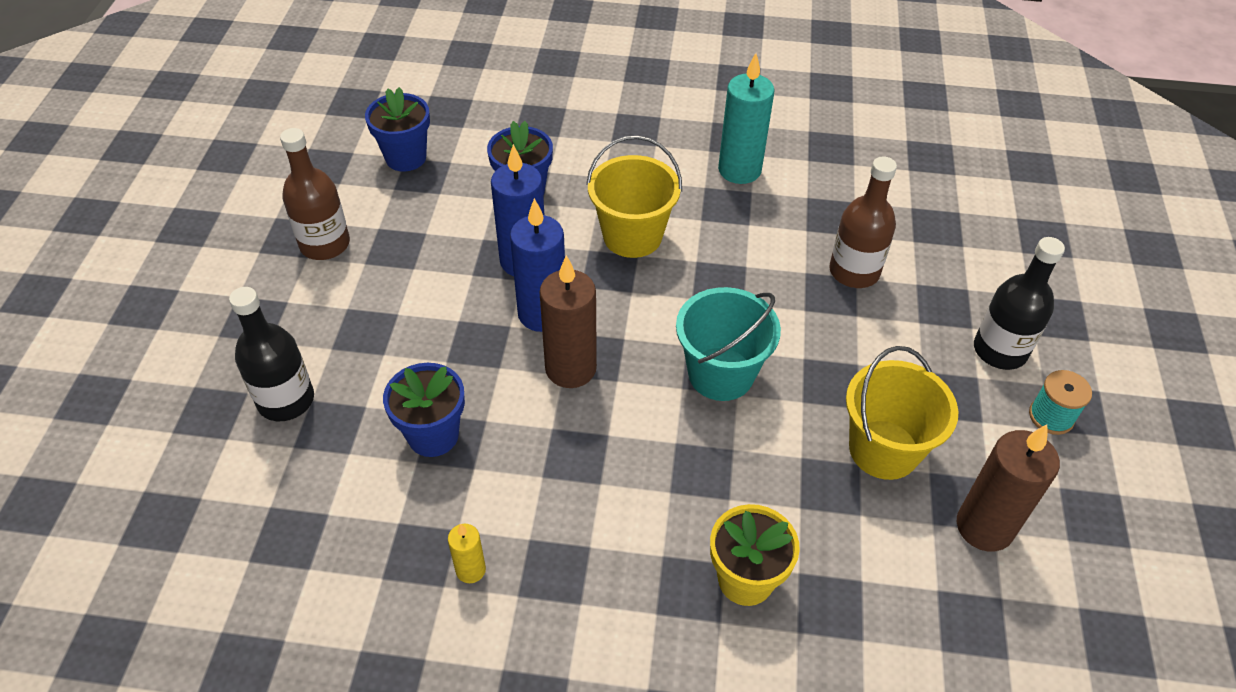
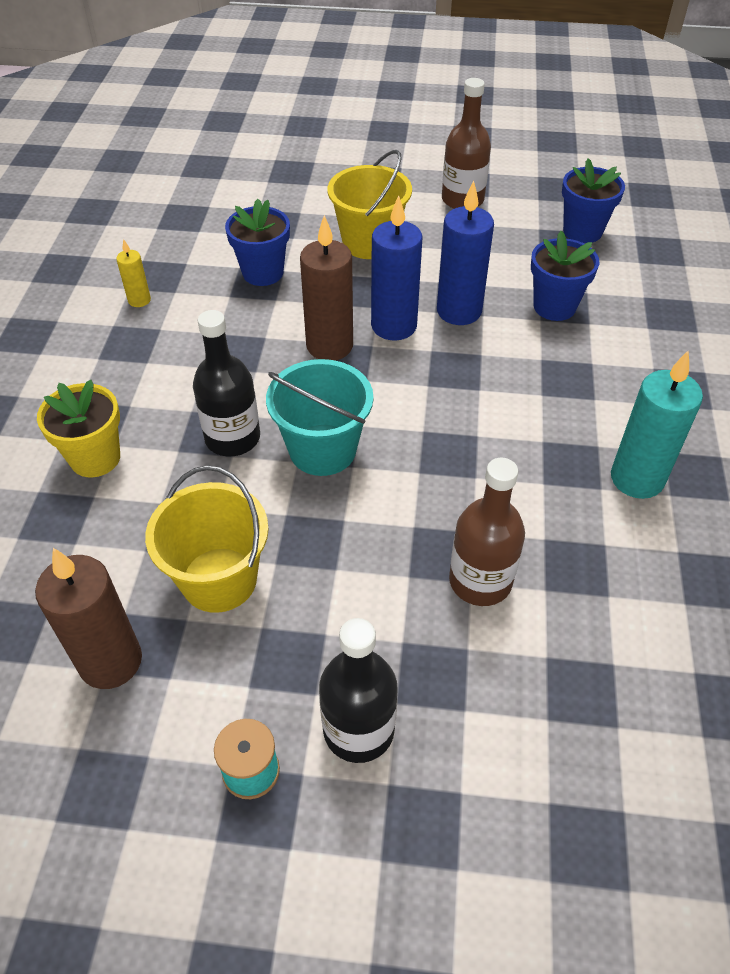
camera: 90 degrees right, 0 degrees up
(286, 400) = (300, 201): black bottle -> black bottle (232, 438)
(632, 236) = (506, 385): yellow bucket -> yellow bucket (369, 242)

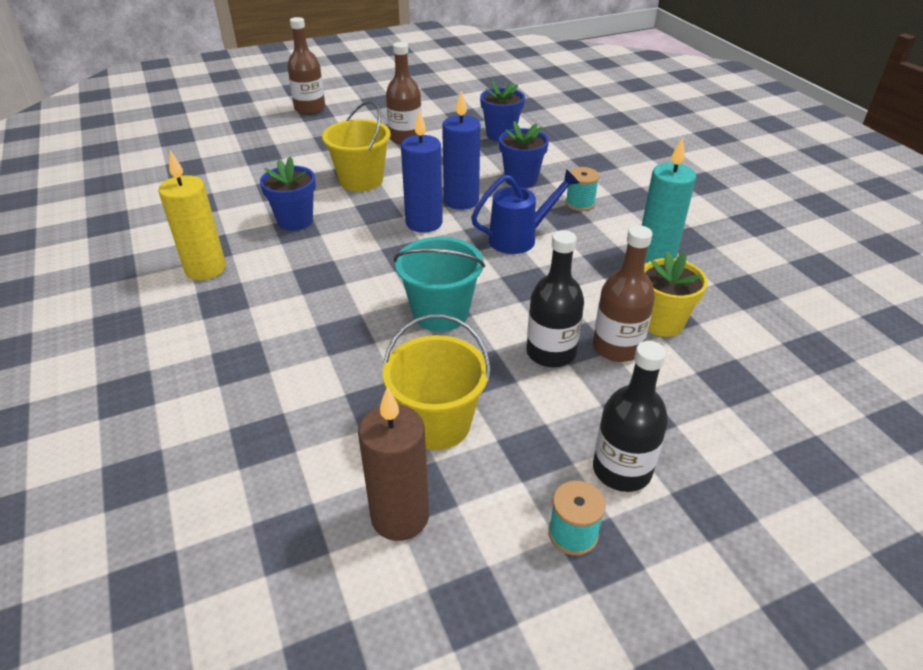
camera: 30 degrees left, 10 degrees down
(95, 458) = (261, 386): yellow flower pot -> yellow flower pot (662, 323)
(139, 300) = (205, 269): yellow candle -> yellow candle, size x1.98
(232, 438) = (365, 330): black bottle -> black bottle (551, 352)
(329, 346) = (388, 249): brown candle -> none
(386, 124) = (310, 109): none -> brown bottle
(485, 388) = (519, 238): none -> blue watering can
(600, 368) = (580, 203): none -> turquoise spool

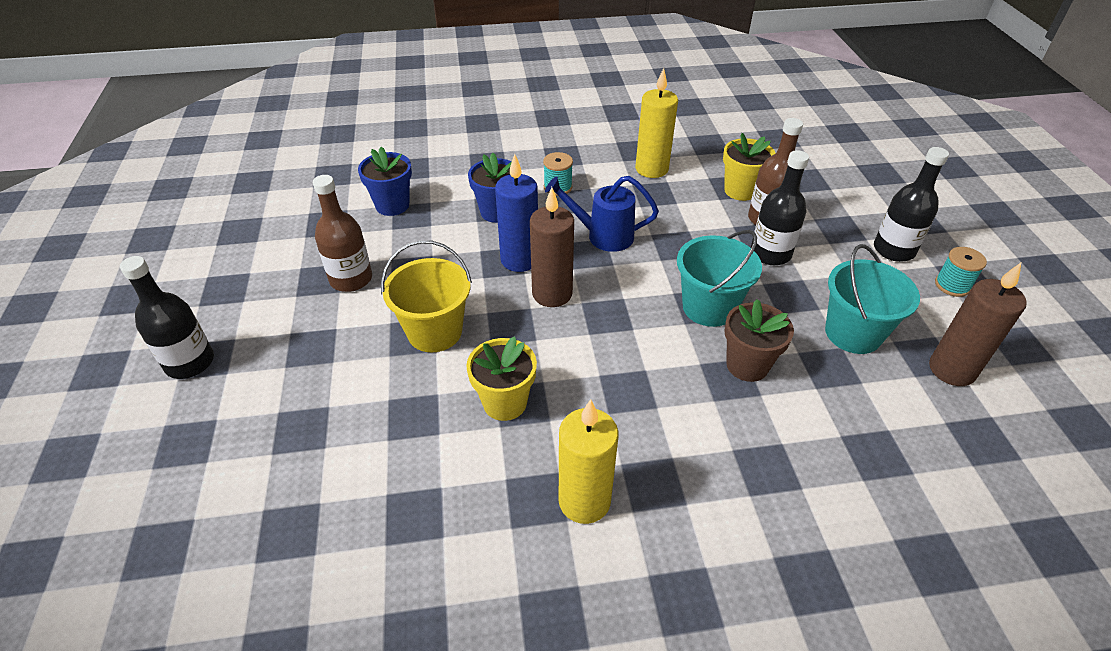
camera: 75 degrees left, 5 degrees up
(295, 221) = (505, 403): blue flower pot -> yellow flower pot
(310, 109) = (190, 362): brown bottle -> black bottle
(365, 343) = (747, 365): none -> brown flower pot
(424, 223) = (552, 294): blue candle -> brown candle
(437, 424) = (853, 333): yellow bucket -> turquoise bucket
(519, 238) = (603, 236): blue watering can -> blue watering can turned 75 degrees counterclockwise
(656, 254) = (651, 169): turquoise candle -> yellow candle

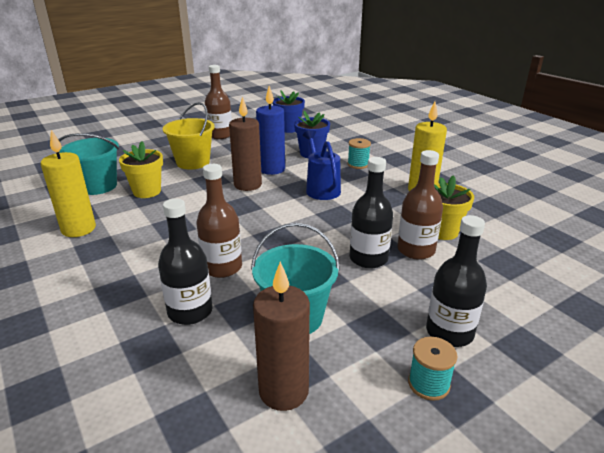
camera: 65 degrees right, 15 degrees down
(190, 362) = (143, 122): black bottle -> black bottle (190, 311)
(709, 307) = (276, 241): turquoise bucket -> turquoise bucket (98, 186)
(747, 365) = (222, 267): brown flower pot -> brown bottle

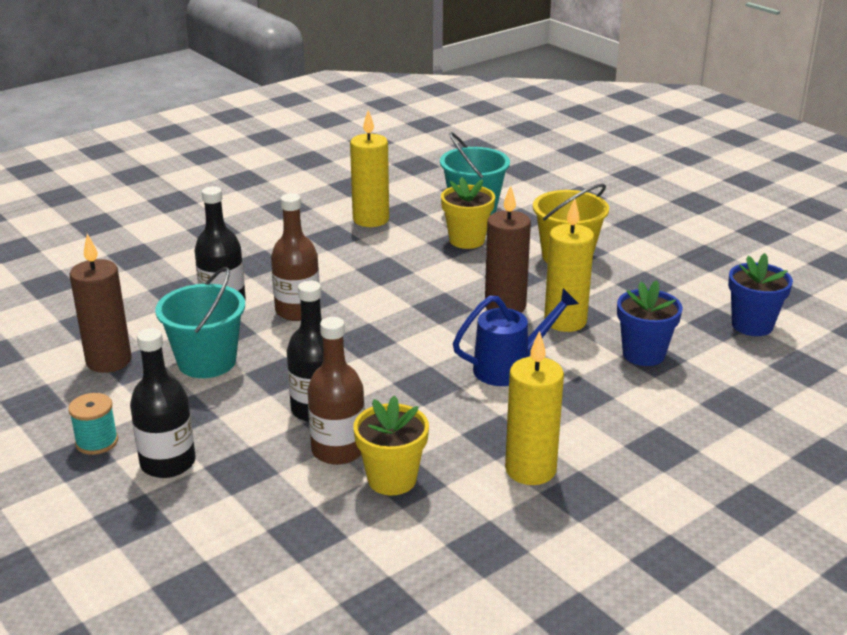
camera: 85 degrees right, 0 degrees up
(220, 135) = (683, 264): brown bottle -> none
(272, 169) = (565, 321): blue candle -> yellow candle
(358, 164) = (616, 403): turquoise spool -> none

